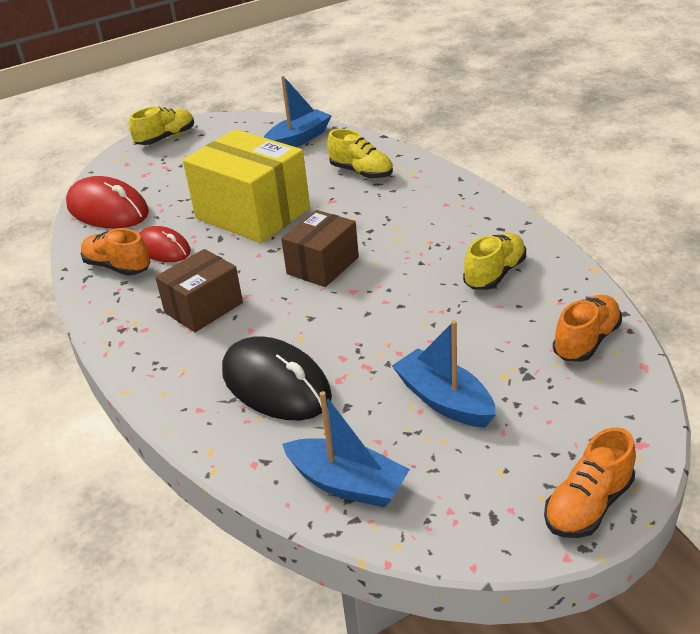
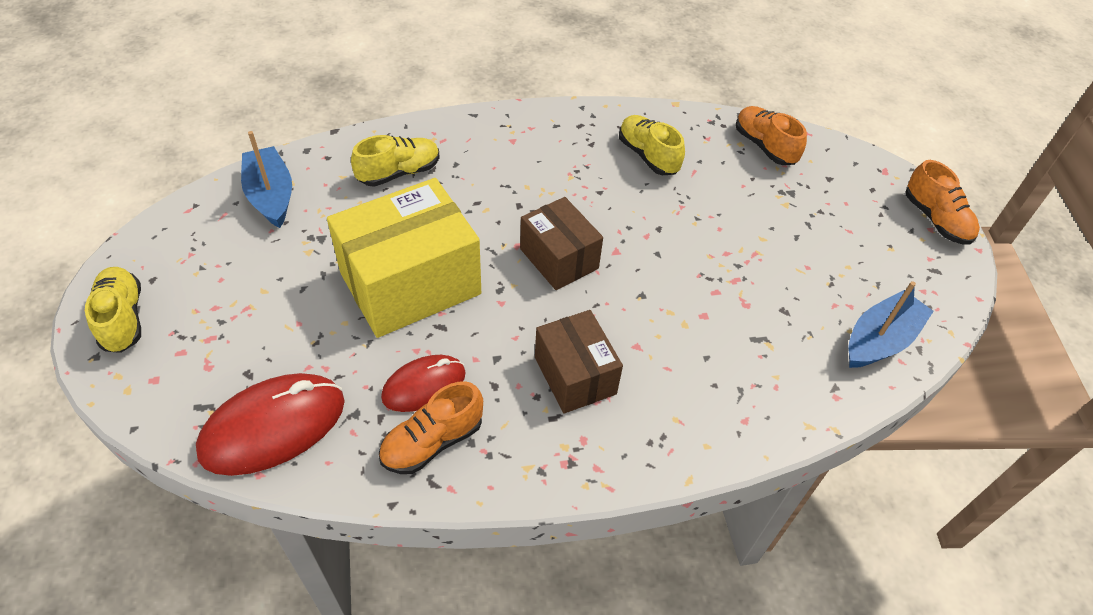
camera: 75 degrees left, 15 degrees up
(276, 384) = (734, 350): black mouse -> none
(444, 400) = (801, 248): blue boat -> none

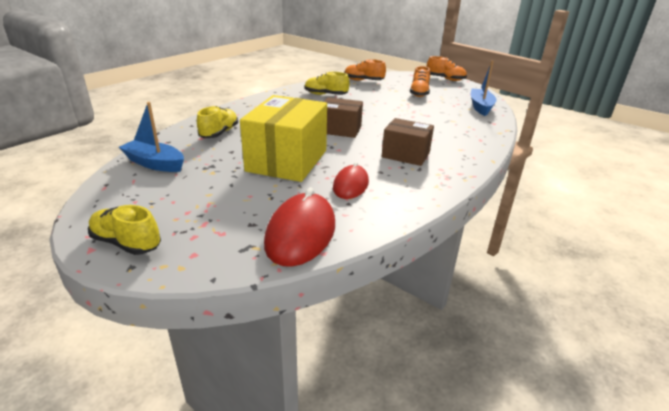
camera: 40 degrees left, 20 degrees down
(432, 442) = (386, 198): orange shoe -> orange shoe (419, 93)

